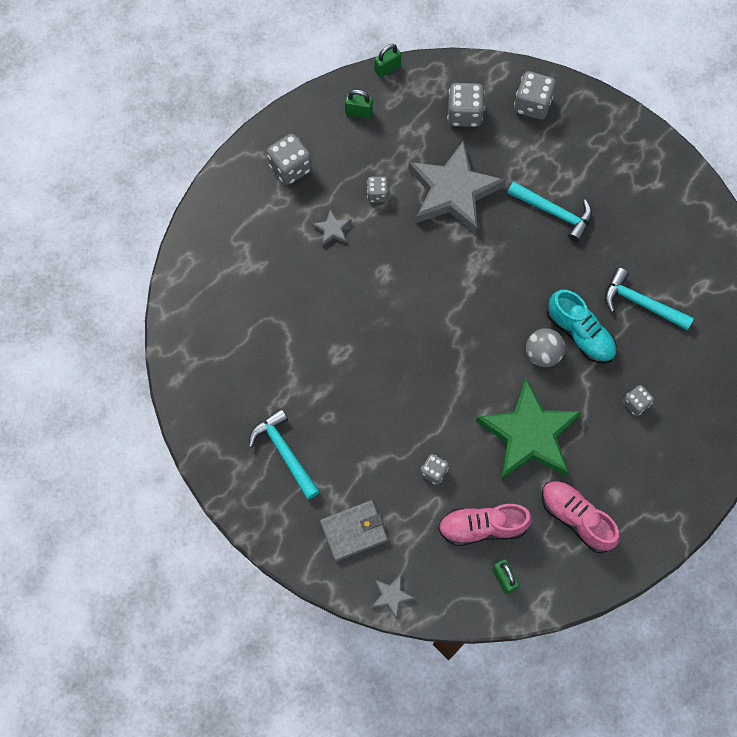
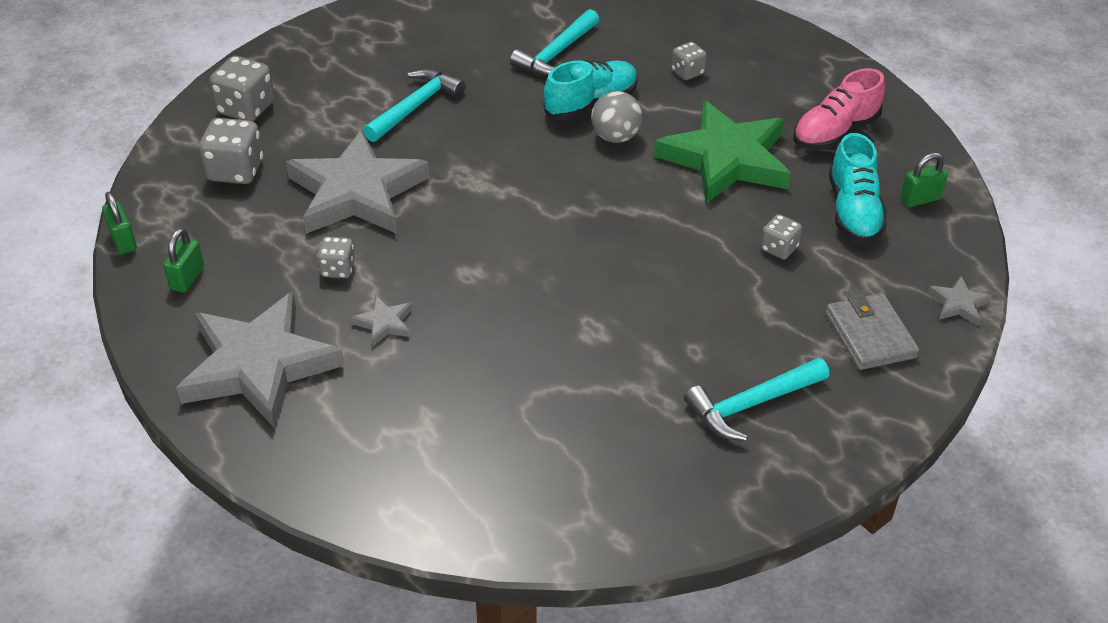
camera: 85 degrees left, 25 degrees down
(290, 168) = (259, 365): grey dice -> grey star
(482, 527) = (853, 211): pink shoe -> turquoise shoe

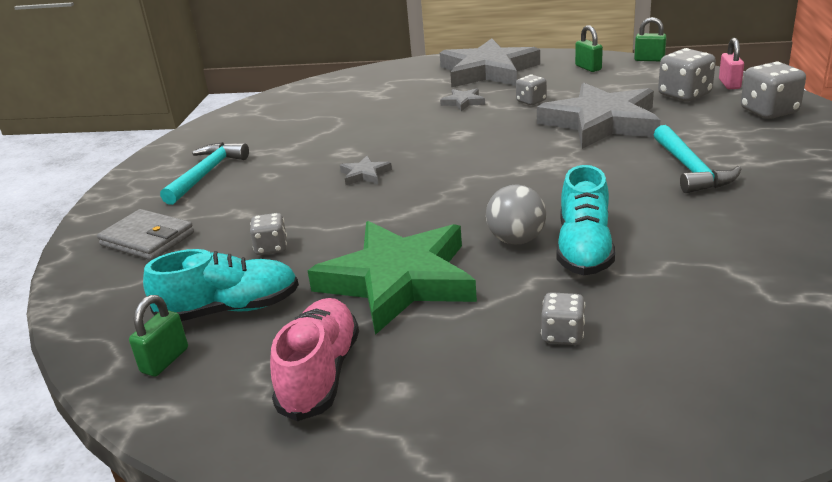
camera: 140 degrees right, 15 degrees down
(180, 154) = (729, 84): none -> pink padlock
(556, 54) = (704, 267): turquoise hammer -> none
(853, 211) = (229, 309): turquoise shoe -> turquoise shoe turned 120 degrees clockwise
(958, 304) = (77, 294): grey star -> grey star (365, 174)

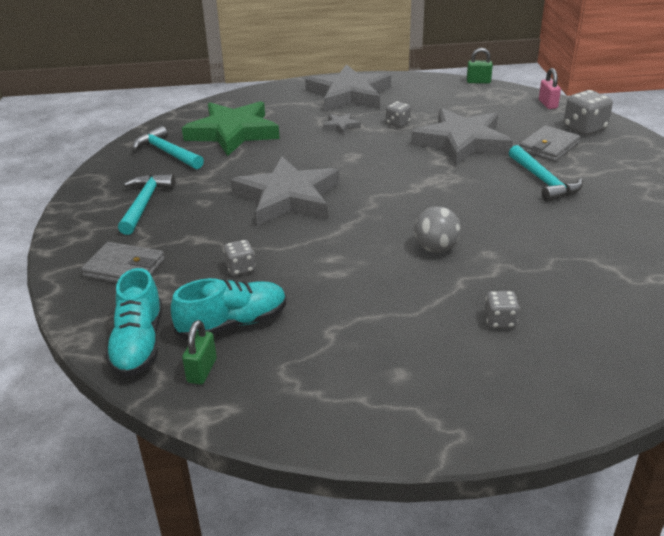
camera: 15 degrees left, 5 degrees up
(259, 124) = (167, 152): none -> turquoise hammer
(320, 374) = (334, 368): pink shoe -> none
(365, 174) = (287, 197): grey star -> grey star, size x2.50
(398, 280) = (359, 288): green star -> green star (233, 132)
(584, 249) = (489, 252): turquoise shoe -> turquoise shoe (139, 344)
(588, 68) = (432, 90): green padlock -> none
(684, 95) = (517, 115): grey dice -> none
(712, 131) = (549, 147): none -> grey wallet

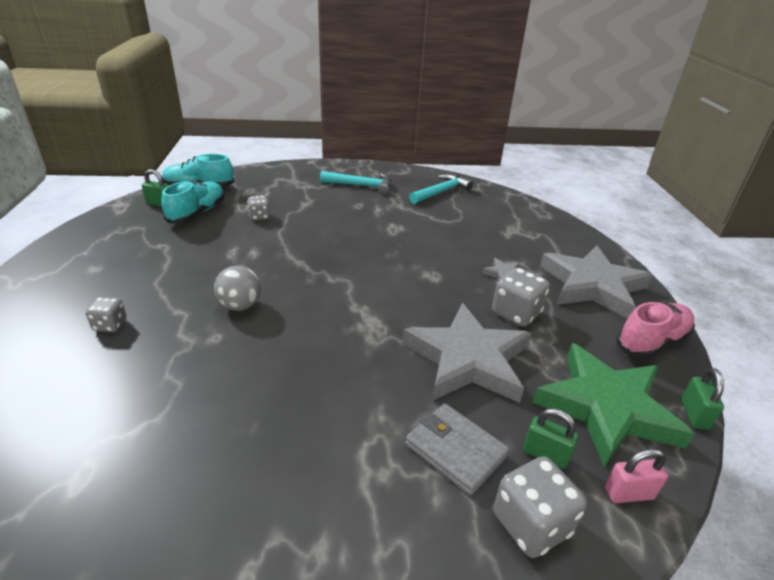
camera: 90 degrees right, 0 degrees up
(124, 268) = (281, 182): grey wallet -> none
(233, 132) = (480, 217): green star -> green star (606, 408)
(233, 324) = (197, 213): turquoise shoe -> turquoise shoe turned 135 degrees counterclockwise
(287, 197) = (356, 238): grey star -> none
(397, 123) = (516, 313): grey dice -> grey dice, size x1.68
(413, 83) = (651, 341): none -> pink shoe
(535, 122) = (545, 454): none -> green padlock
(543, 181) = (351, 417): turquoise hammer -> none

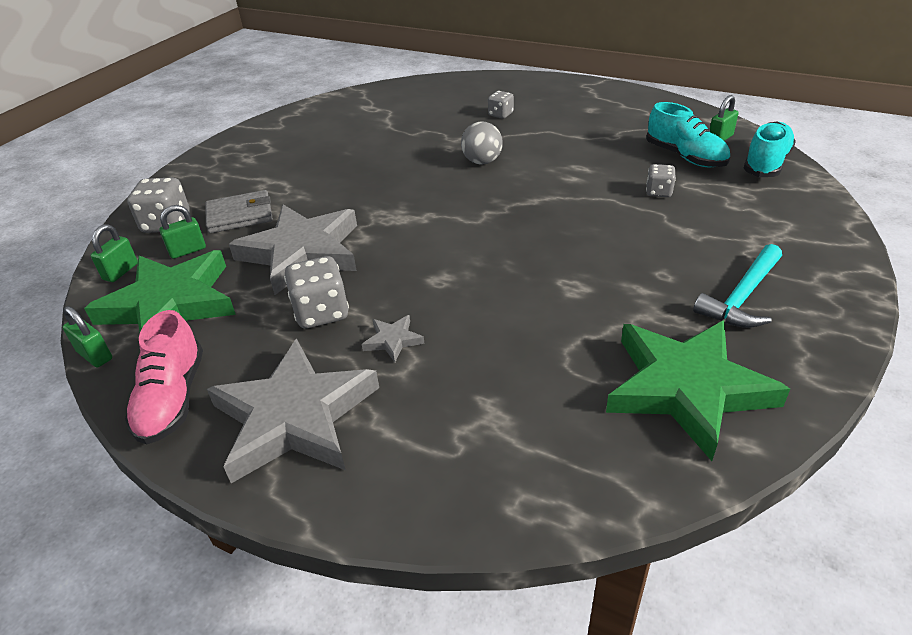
camera: 125 degrees right, 5 degrees up
(441, 192) = (687, 389): turquoise hammer -> green star
(628, 493) = (120, 272): pink padlock -> green padlock

